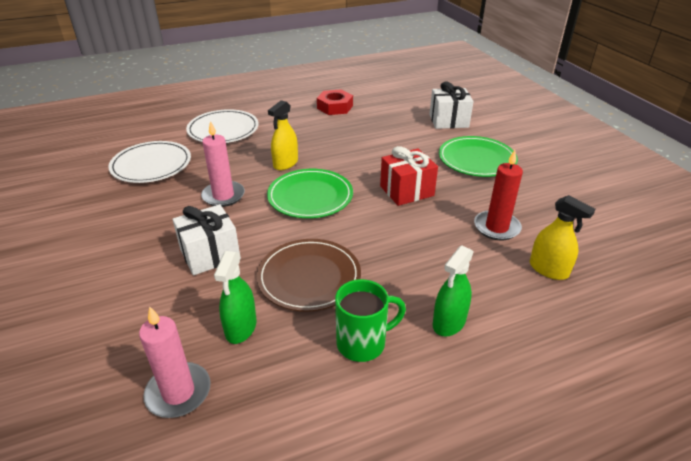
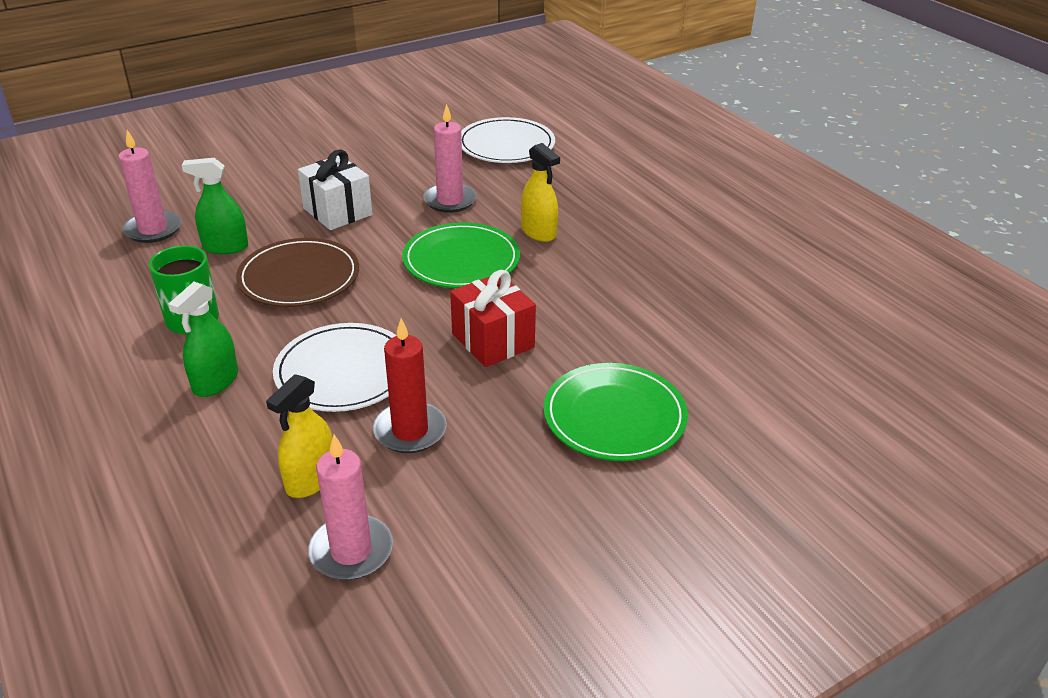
camera: 80 degrees right, 0 degrees up
(223, 129) = (613, 173): white plate -> white plate (343, 371)
(285, 163) = (538, 232): yellow spray bottle -> yellow spray bottle turned 150 degrees counterclockwise
(335, 107) = (737, 254): red nut -> none
(448, 121) = (752, 383): white gift -> none
(449, 322) = (215, 382): green spray bottle -> green spray bottle turned 90 degrees counterclockwise
(603, 253) = (351, 551): none -> pink candle

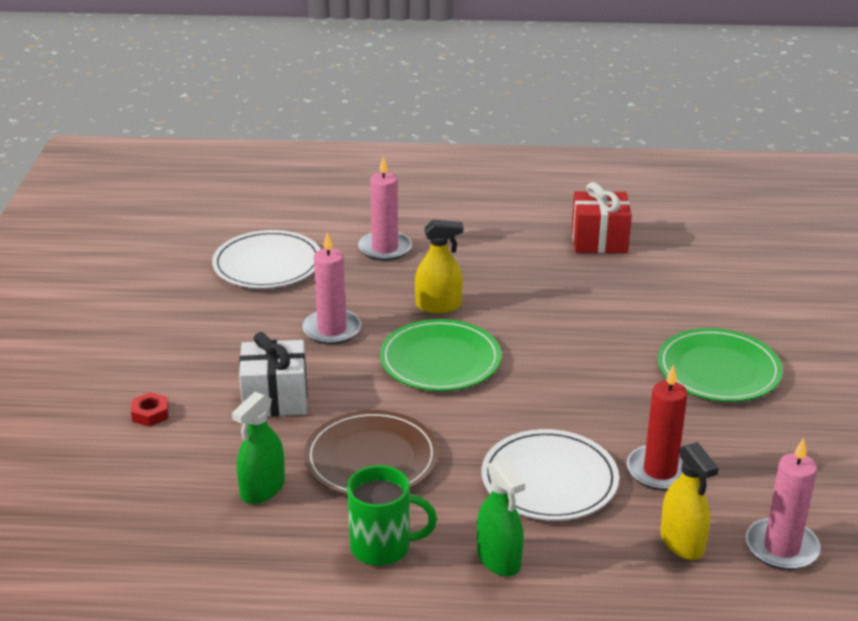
camera: 55 degrees left, 5 degrees down
(153, 229) = (167, 530): pink candle -> pink candle (385, 249)
(276, 175) = (150, 414): none -> red nut
(493, 340) = (575, 388): red gift -> red gift (599, 241)

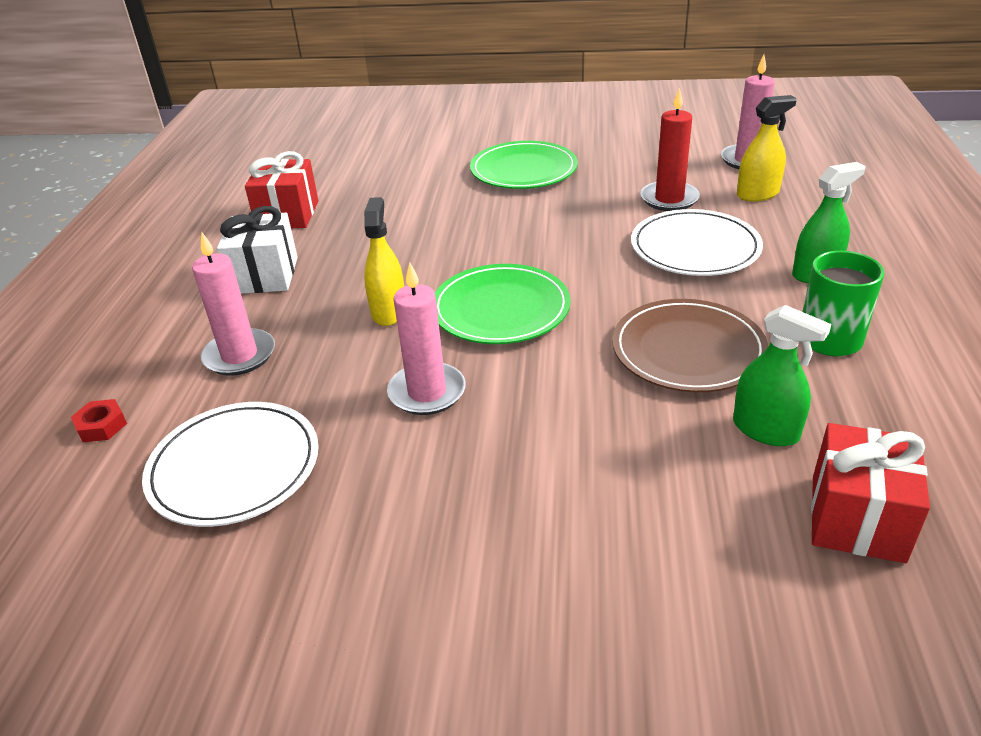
camera: 85 degrees left, 5 degrees up
(150, 414) = (628, 563): red nut -> red nut (101, 426)
(162, 519) = (857, 518): none -> red gift
(275, 399) = (581, 433): white gift -> white gift (265, 275)

